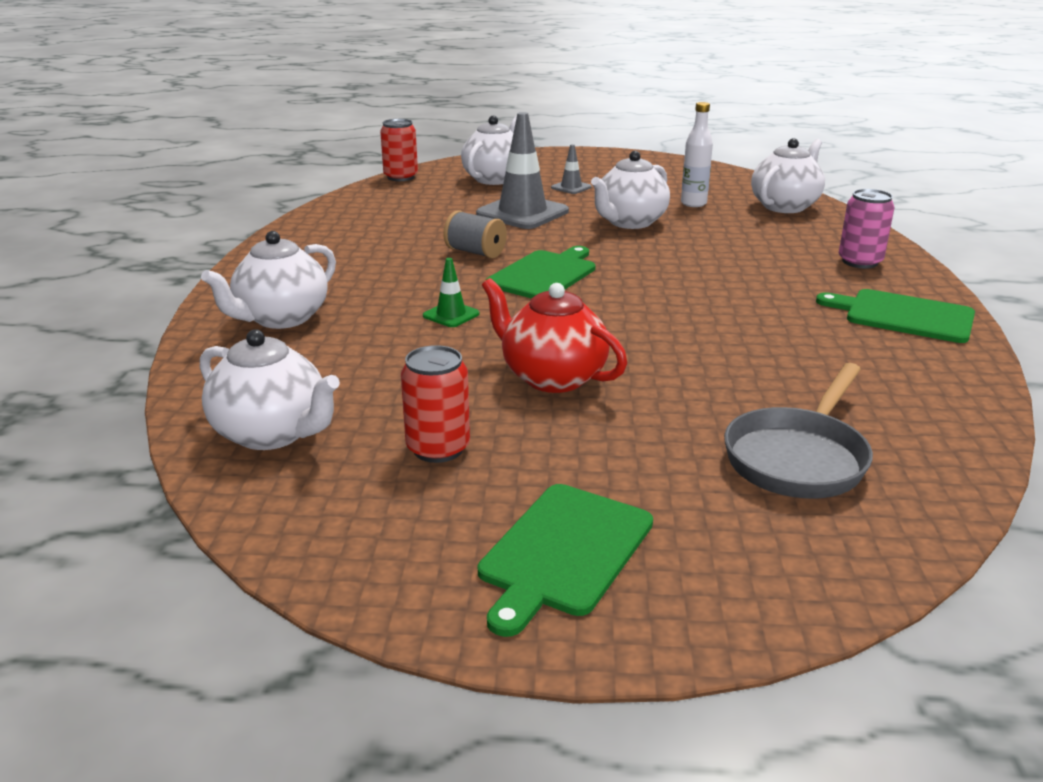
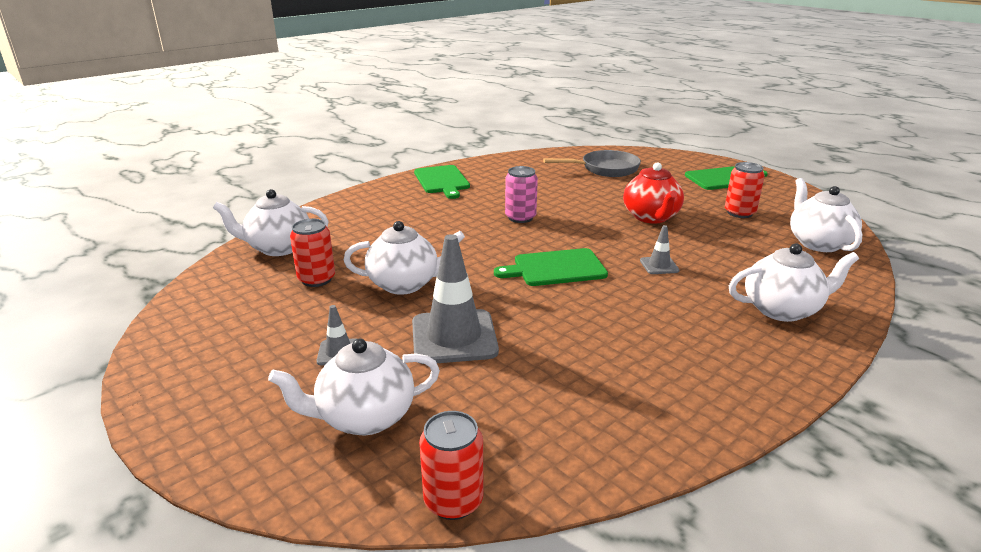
camera: 135 degrees left, 0 degrees up
(451, 315) = (659, 265): green traffic cone -> grey traffic cone
(475, 252) = (569, 308): grey spool -> none
(693, 203) = (316, 279): white bottle -> red can
(860, 262) = (375, 203): pink can -> pink can (520, 217)

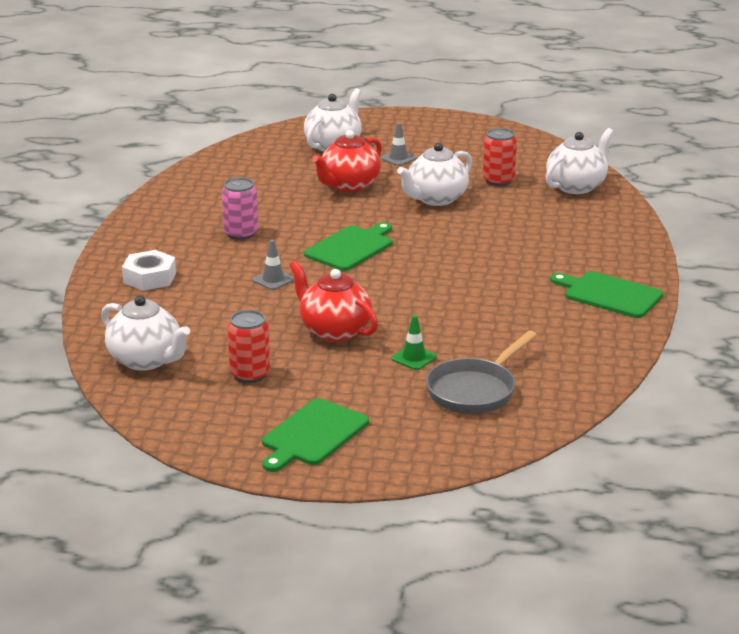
camera: 140 degrees right, 0 degrees up
(453, 500) = (251, 141): red can -> none
(454, 337) = (348, 185): grey traffic cone -> red teapot
(520, 217) = (453, 281): pink can -> pink can (241, 233)
(617, 190) = (414, 358): none -> green traffic cone
(782, 310) = (149, 278): white teapot -> white nut

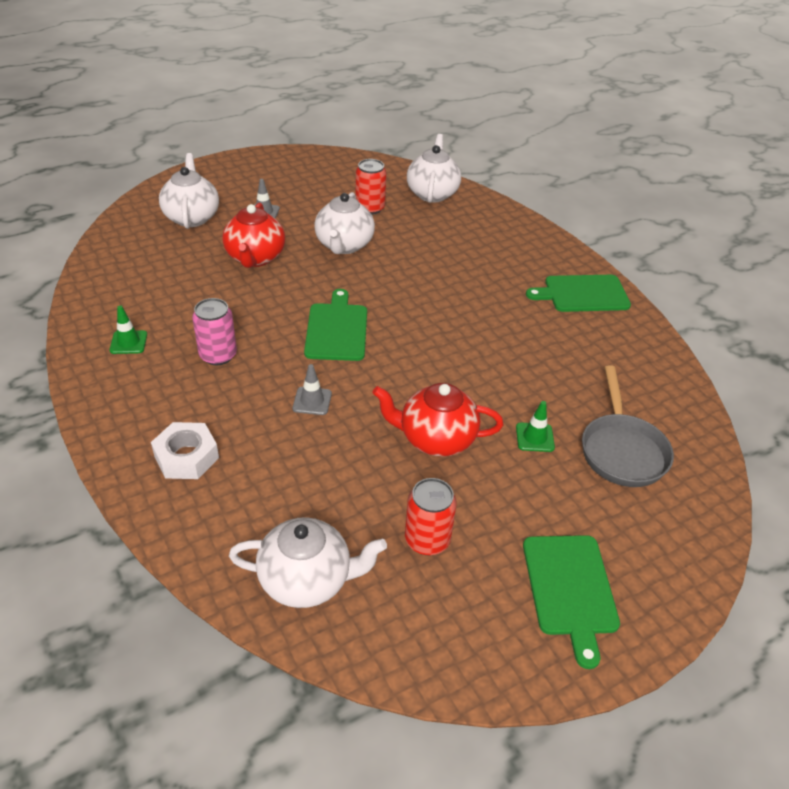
camera: 40 degrees left, 15 degrees up
(188, 207) = (128, 342): none -> green traffic cone

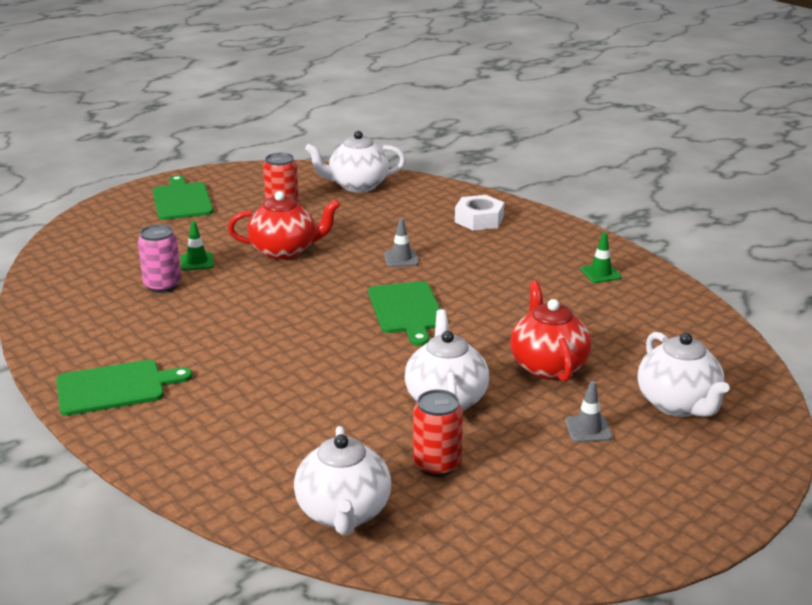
camera: 170 degrees right, 15 degrees down
(218, 355) = (509, 276): pink can -> pink can (162, 285)
(622, 450) = (119, 264): grey pan -> none

